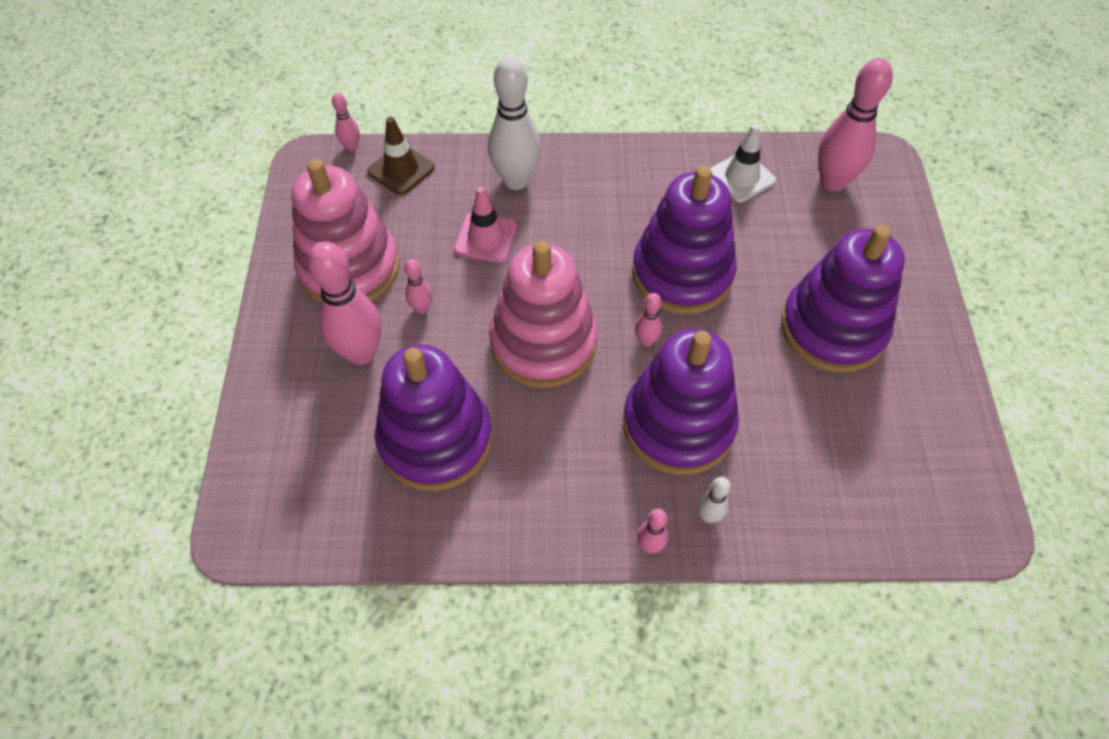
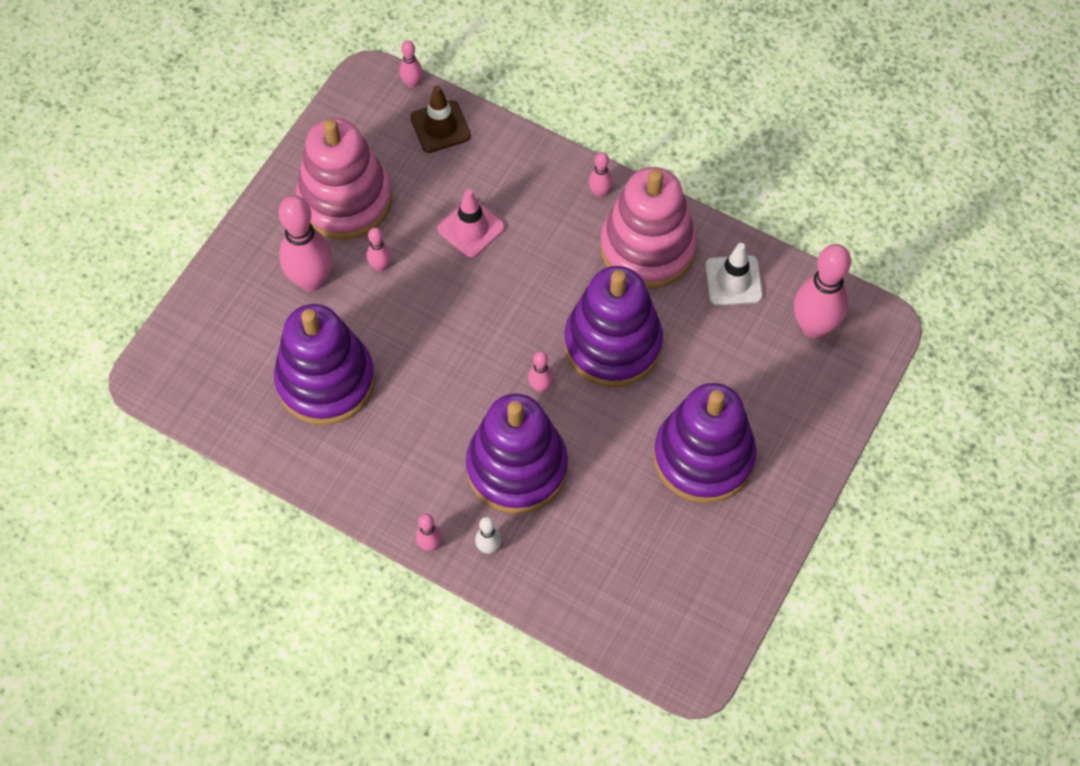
camera: 30 degrees right, 5 degrees up
(516, 180) = (531, 185): white bowling pin -> none
(543, 343) = (457, 345): pink stacking toy -> pink stacking toy (647, 248)
(579, 160) = (599, 193): none -> pink bowling pin

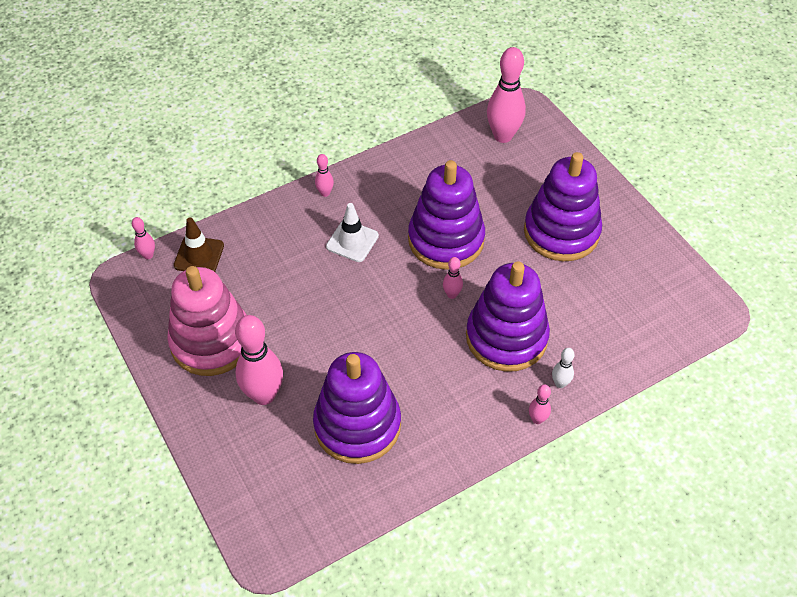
camera: 60 degrees left, 10 degrees down
(380, 266) = (285, 345): pink bowling pin -> none
(471, 228) = (296, 276): pink traffic cone -> none
(647, 248) = (386, 188): pink stacking toy -> none
(733, 280) = (442, 157): white traffic cone -> white traffic cone (352, 241)

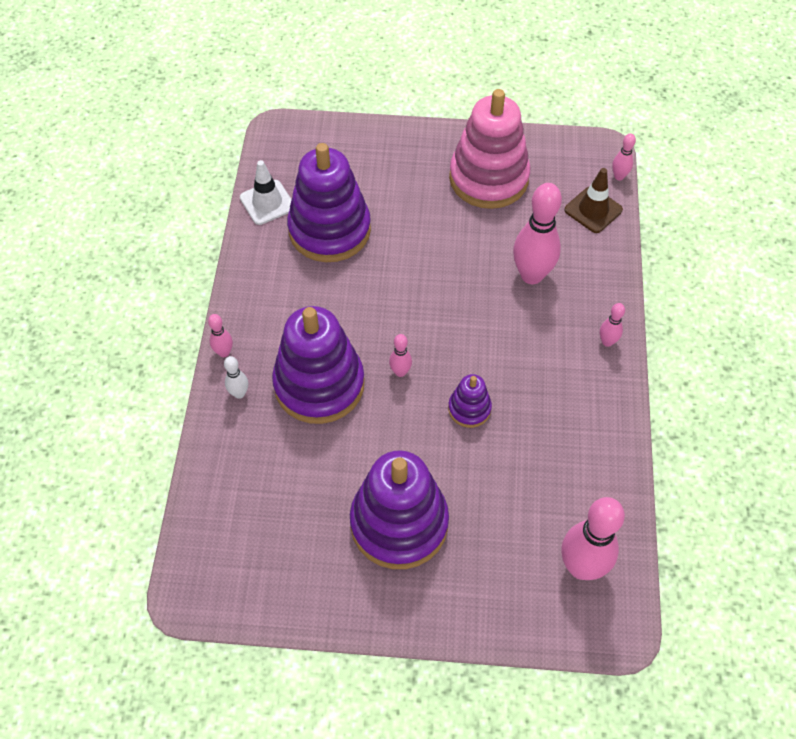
camera: 125 degrees right, 5 degrees up
(264, 395) = (408, 187): pink bowling pin -> pink bowling pin (531, 275)
(352, 241) = (526, 330): white traffic cone -> white traffic cone (267, 202)
(446, 240) = (469, 409): purple stacking toy -> purple stacking toy, size x0.47

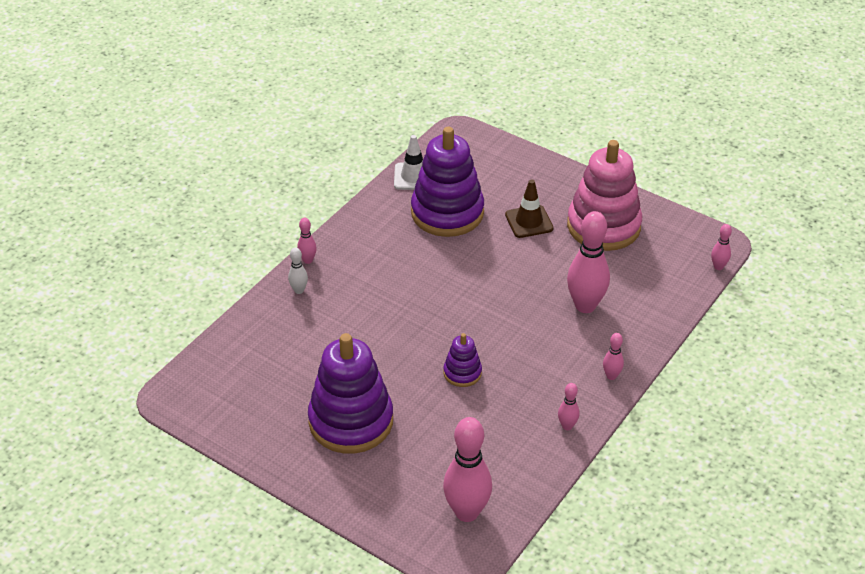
camera: 30 degrees right, 15 degrees down
(319, 384) = (361, 309): purple stacking toy -> none
(400, 372) = (428, 326): pink bowling pin -> pink bowling pin (567, 426)
(593, 210) = (675, 281): brown traffic cone -> brown traffic cone (529, 221)

